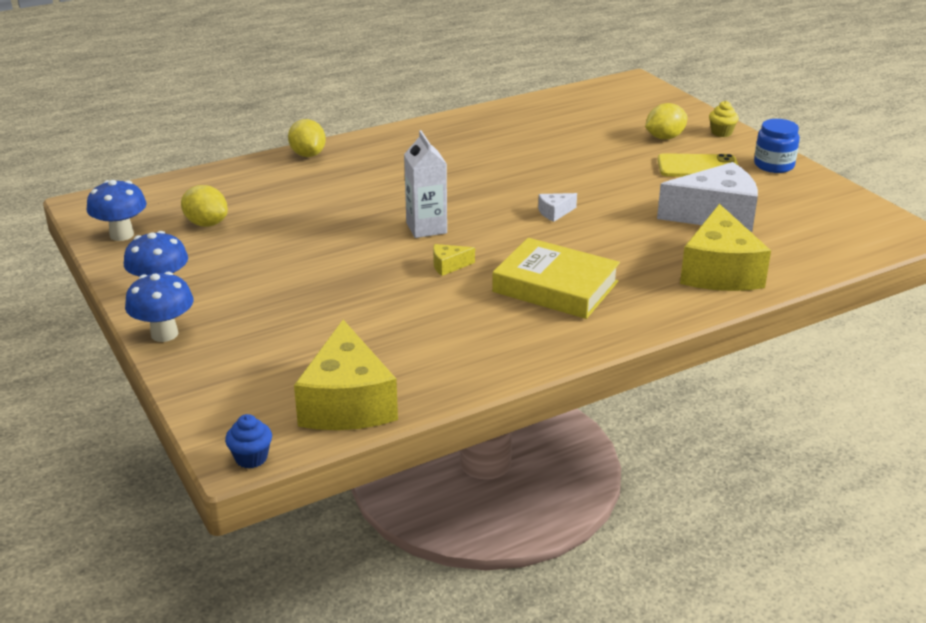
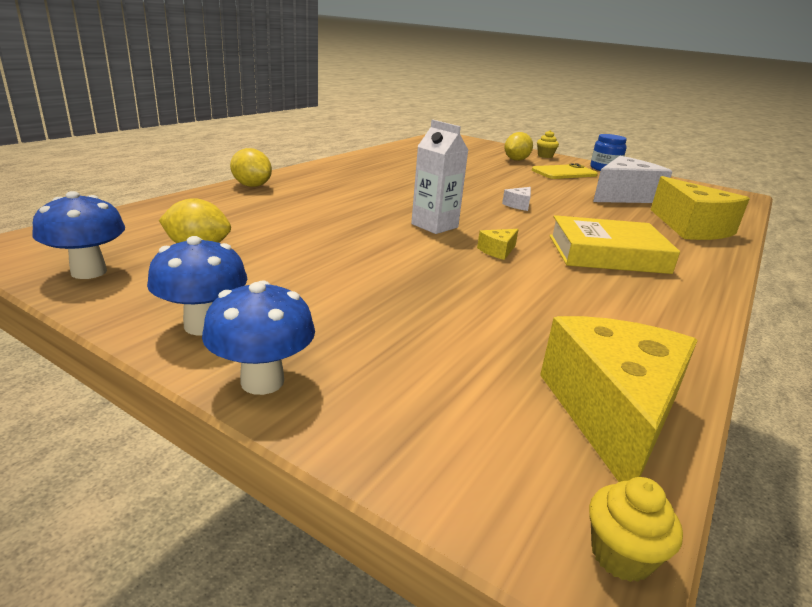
camera: 30 degrees left, 5 degrees down
(251, 458) = (621, 555): blue cupcake -> yellow cupcake
(347, 403) = (612, 413): yellow cheese -> yellow cheese turned 135 degrees counterclockwise

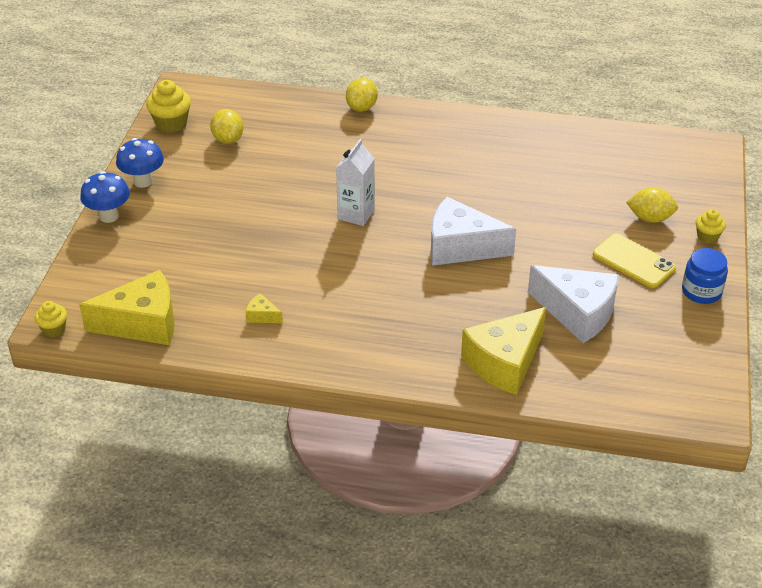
camera: 70 degrees right, 15 degrees up
(89, 272) = (171, 124): blue mushroom -> yellow cupcake
(498, 251) = (329, 254): yellow cheese -> yellow cheese (262, 316)
(518, 205) = (461, 247): white cheese -> white cheese, size x2.40
(607, 254) = (373, 310): yellow book -> none

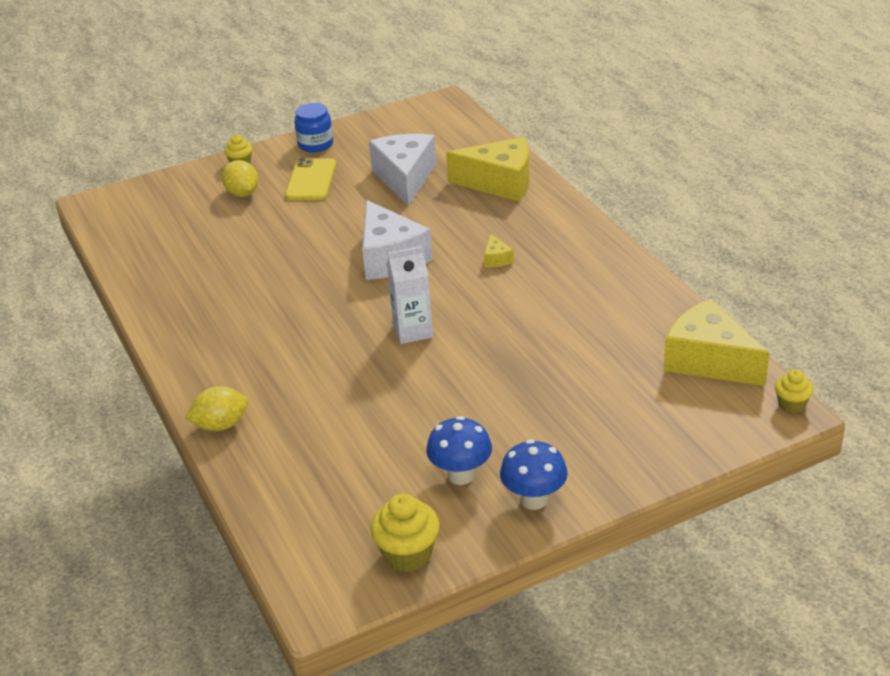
camera: 125 degrees left, 5 degrees down
(109, 216) = (616, 483): blue mushroom -> blue mushroom (461, 475)
(228, 139) = (387, 487): yellow lemon -> none
(262, 316) = (608, 306): yellow cheese -> yellow cheese (496, 259)

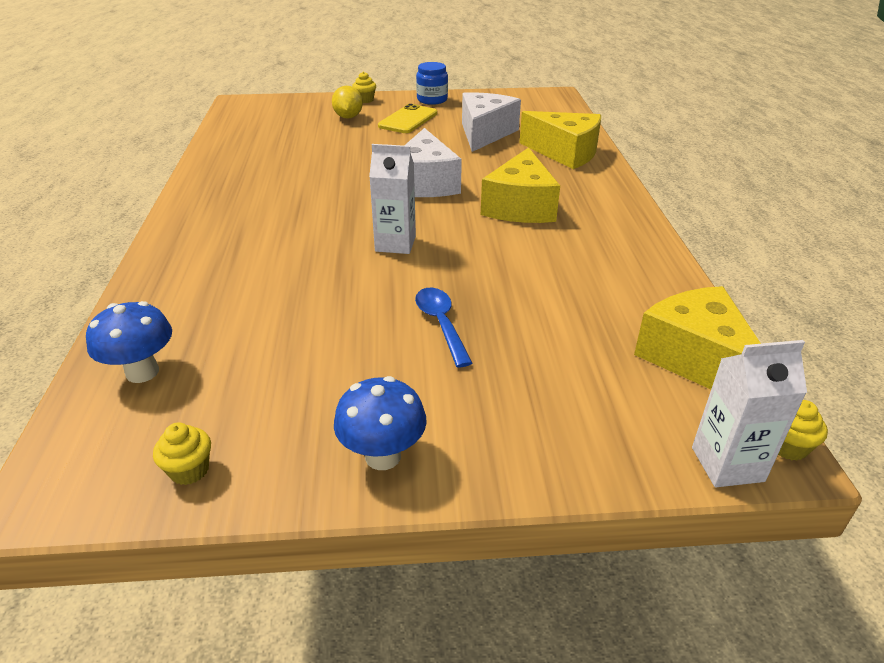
camera: 20 degrees right, 0 degrees up
(221, 425) = (155, 274): yellow lemon -> none
(407, 554) = (189, 470): yellow cupcake -> yellow cupcake, size x0.60
(461, 475) = (325, 397): blue mushroom -> blue mushroom (142, 372)
(496, 259) = (520, 206): yellow cheese -> yellow cheese, size x2.40
(505, 392) = (441, 324): none -> blue spoon
(758, 429) = (727, 464): none -> white carton

